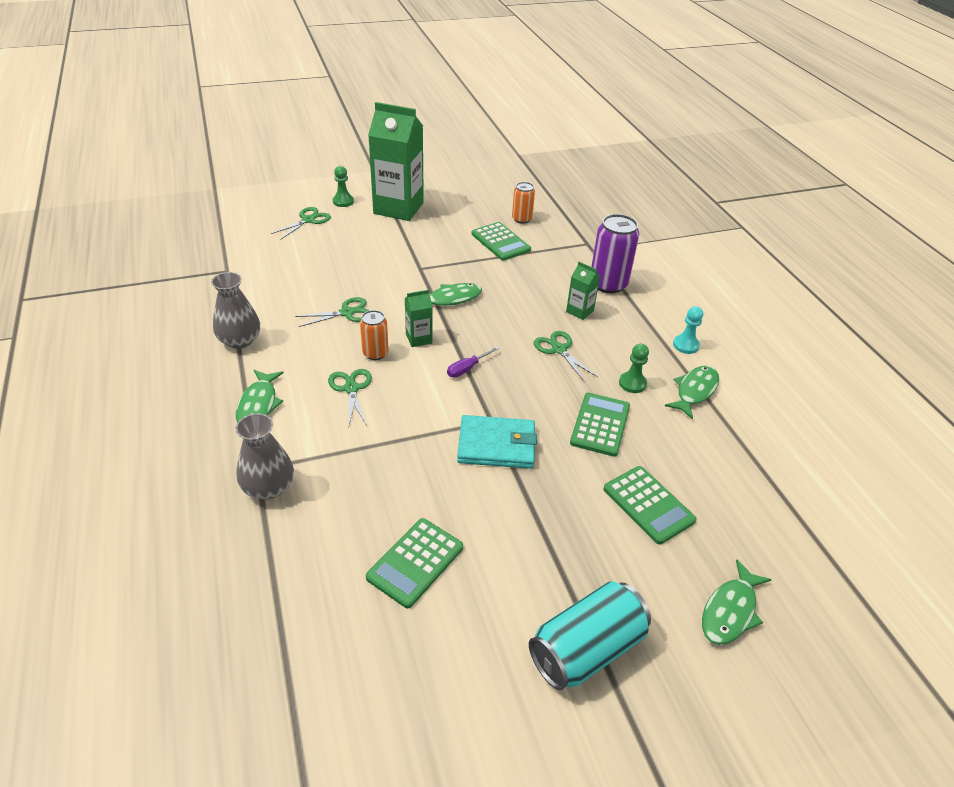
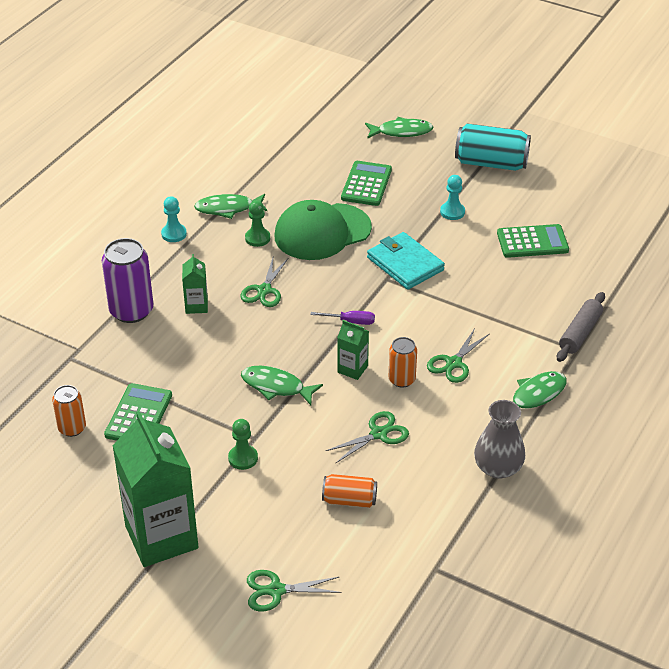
camera: 130 degrees left, 0 degrees up
(268, 487) = (580, 333): grey vase -> grey rolling pin
(320, 272) = (349, 500): none -> orange can
(343, 201) = (203, 596): green pawn -> green pawn (243, 458)
(347, 313) = (378, 434): green scissors -> green scissors turned 120 degrees clockwise
(533, 537) = (452, 212): none -> turquoise pawn
(600, 425) = (322, 232): green calculator -> green cap

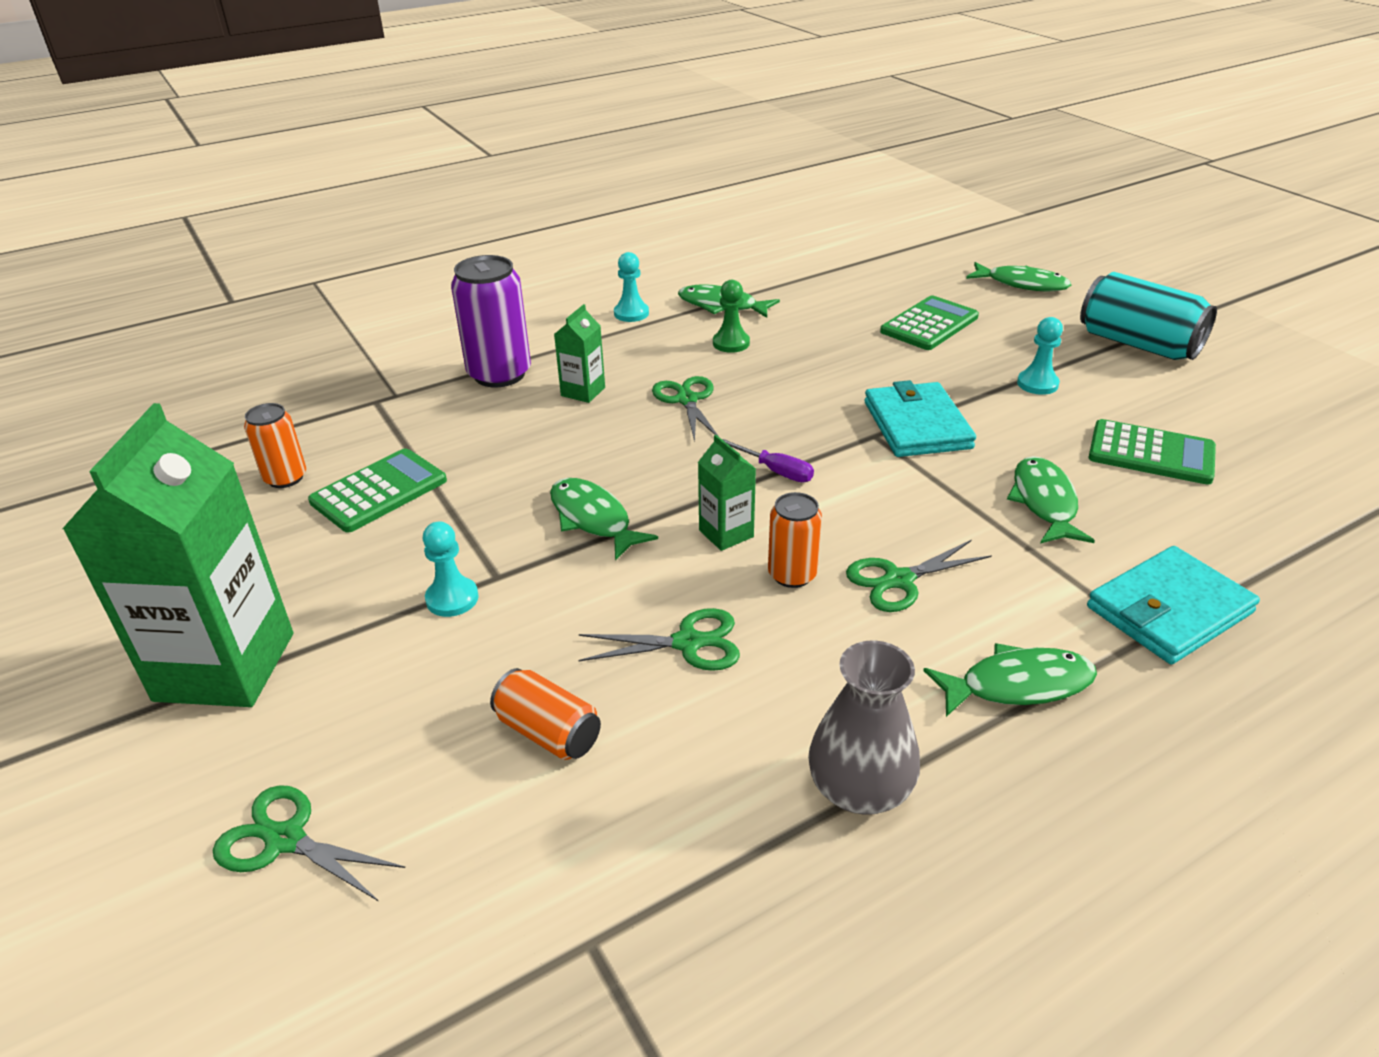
camera: 30 degrees right, 5 degrees down
(243, 458) = (452, 598): green pawn -> turquoise pawn
(264, 290) = (687, 400): green scissors -> green scissors turned 120 degrees clockwise
(322, 232) = (824, 359): green cap -> none
(496, 292) = (1044, 502): none -> green fish
(580, 333) = (1169, 610): grey rolling pin -> turquoise wallet

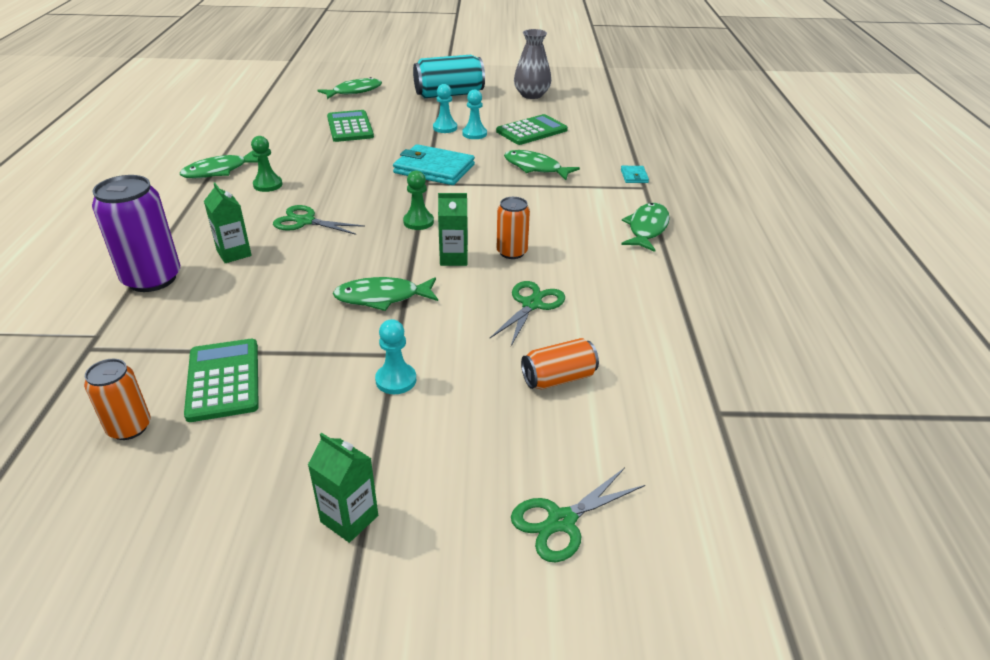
camera: 60 degrees left, 0 degrees up
(225, 666) = (349, 518): green carton -> green carton, size x0.45
(631, 313) = (168, 202): turquoise pawn -> turquoise pawn (474, 134)
(776, 471) = (418, 222): purple screwdriver -> green pawn
(860, 788) = (676, 294): grey vase -> grey vase (531, 95)
(899, 580) = (549, 226): green scissors -> none
(1169, 610) = (634, 176): turquoise wallet -> turquoise wallet, size x0.45

